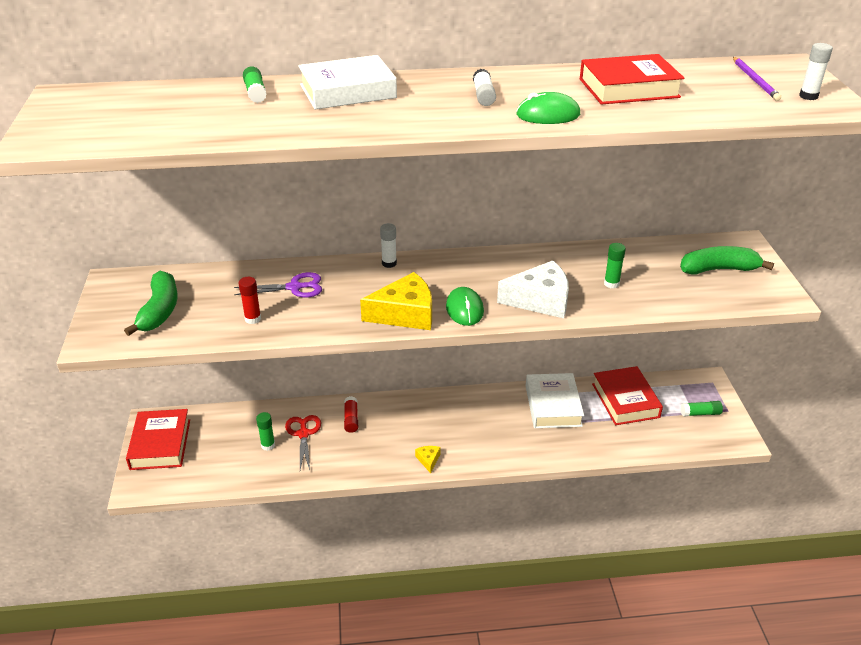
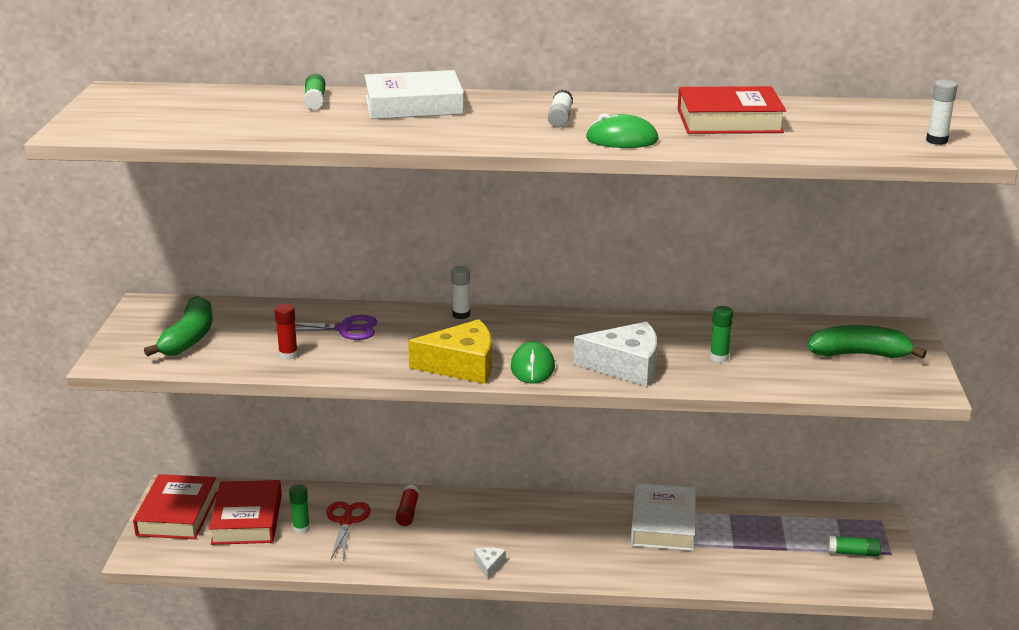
camera: 10 degrees right, 10 degrees down
(428, 460) = (489, 565): yellow cheese -> white cheese
(625, 400) = (758, 528): red book -> red book (247, 519)
(755, 80) = (883, 122): purple pencil -> none

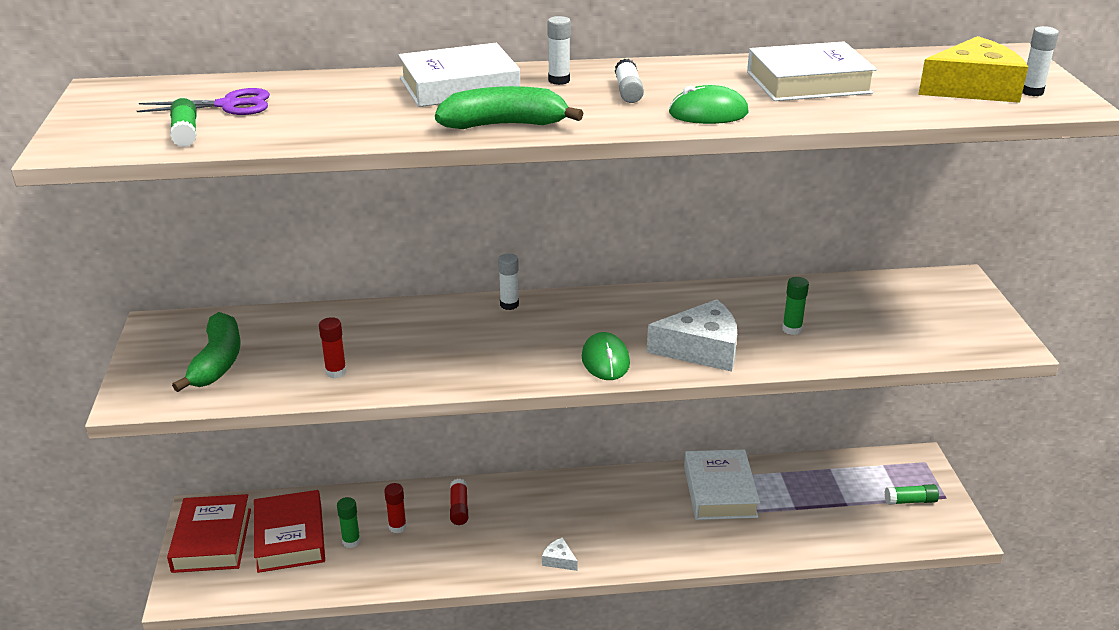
camera: 10 degrees left, 5 degrees up
(315, 100) = (344, 88): green glue stick -> green glue stick (185, 133)
(345, 329) = (389, 334): purple scissors -> purple scissors (229, 105)
(346, 521) = (397, 527): red scissors -> red glue stick
(462, 365) = (530, 365): yellow cheese -> yellow cheese (973, 88)
(489, 565) = (559, 560): white cheese -> white cheese turned 45 degrees counterclockwise
(503, 106) = (559, 80): none -> white glue stick
(729, 121) = (808, 82): red book -> white book
(860, 354) = (928, 312): green banana -> green banana (505, 125)

